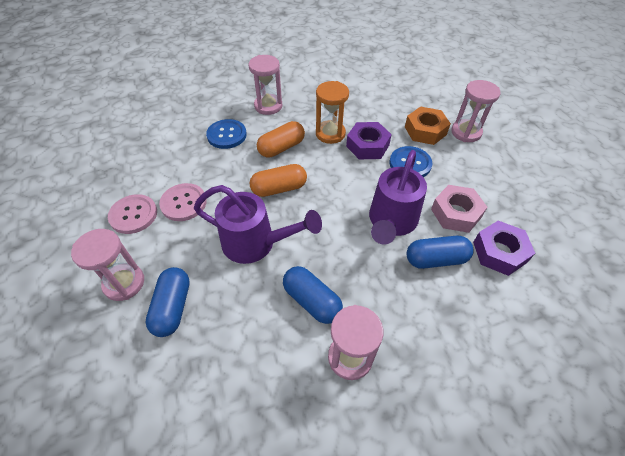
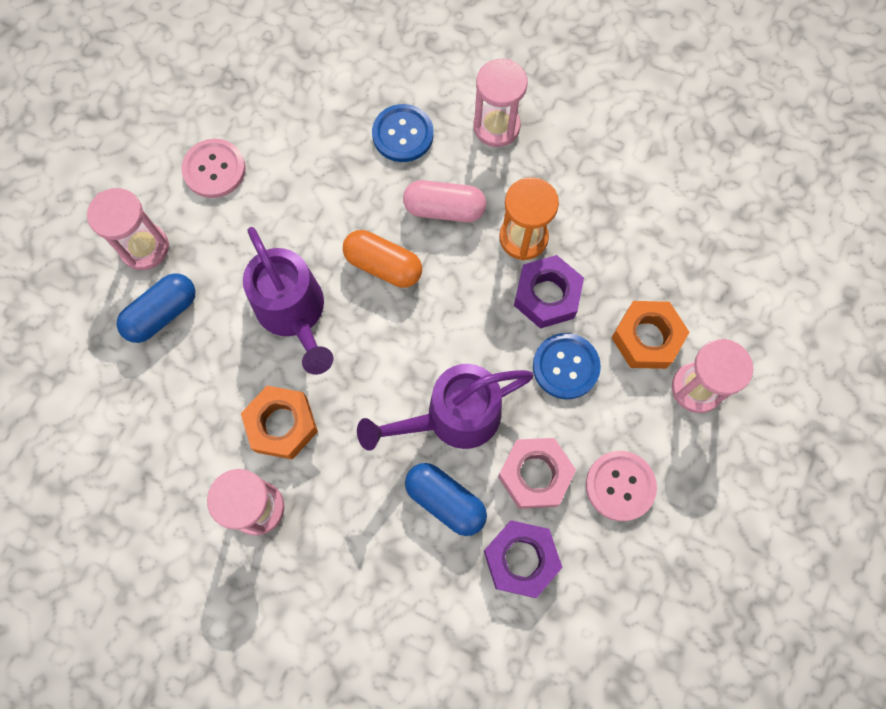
camera: 45 degrees right, 20 degrees up
(183, 203) = (272, 197): pink button -> pink button (620, 486)
(281, 148) = (444, 209): orange capsule -> pink capsule
(312, 301) = (282, 424): blue capsule -> orange nut

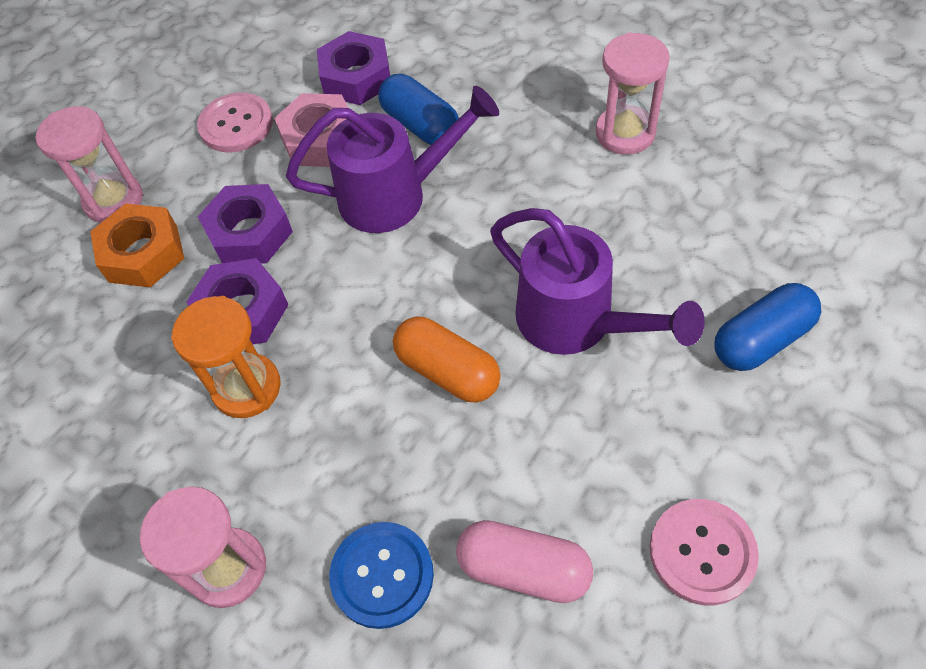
camera: 165 degrees left, 15 degrees down
(144, 248) = (802, 434): pink hourglass -> none
(282, 424) = (596, 204): orange nut -> none
(294, 313) = (577, 322): purple watering can -> purple watering can turned 150 degrees clockwise
(444, 209) = (345, 441): pink capsule -> pink capsule (524, 569)
(565, 366) = (249, 233): blue button -> purple nut

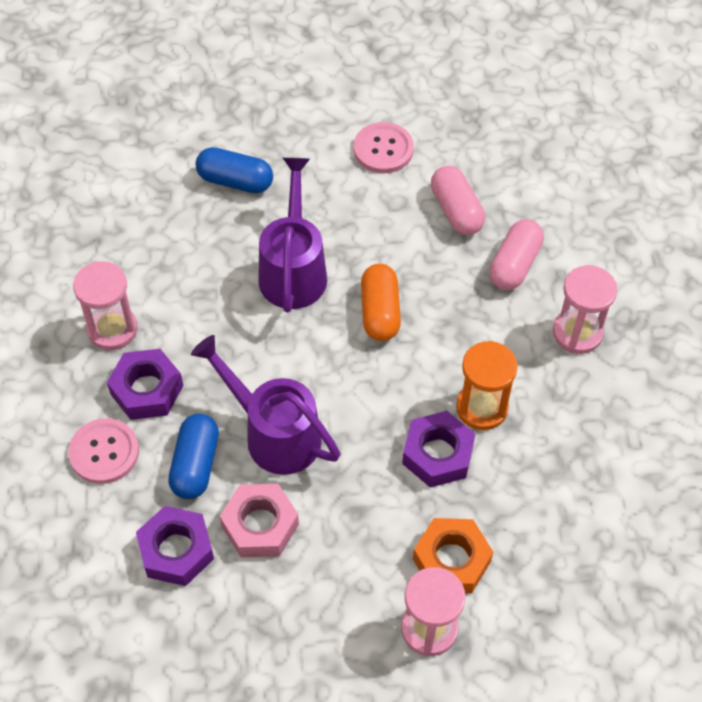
camera: 135 degrees left, 0 degrees up
(236, 124) = (291, 603): pink button -> pink button (104, 452)
(249, 233) = (378, 503): purple nut -> purple nut (147, 390)
(382, 575) = (514, 264): blue button -> pink capsule

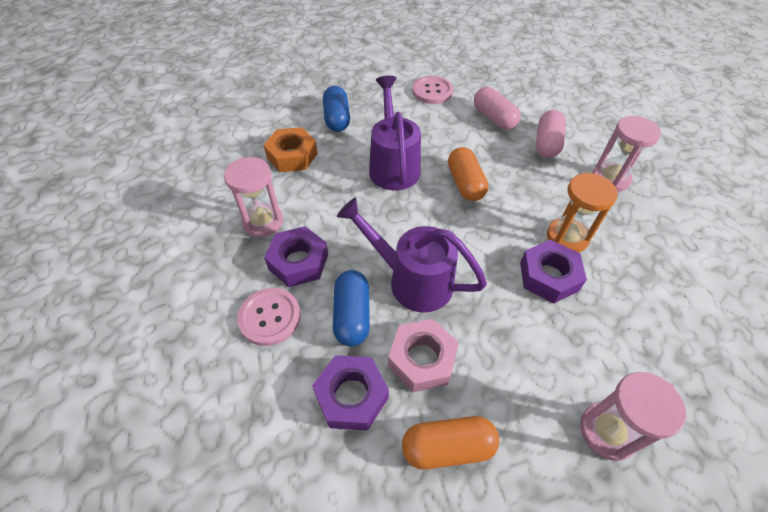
camera: 10 degrees left, 5 degrees down
(235, 181) = (337, 118): blue capsule -> blue capsule turned 75 degrees clockwise
(261, 615) = (447, 447): none -> orange capsule
(451, 560) = (598, 362): orange nut -> orange nut (292, 156)

